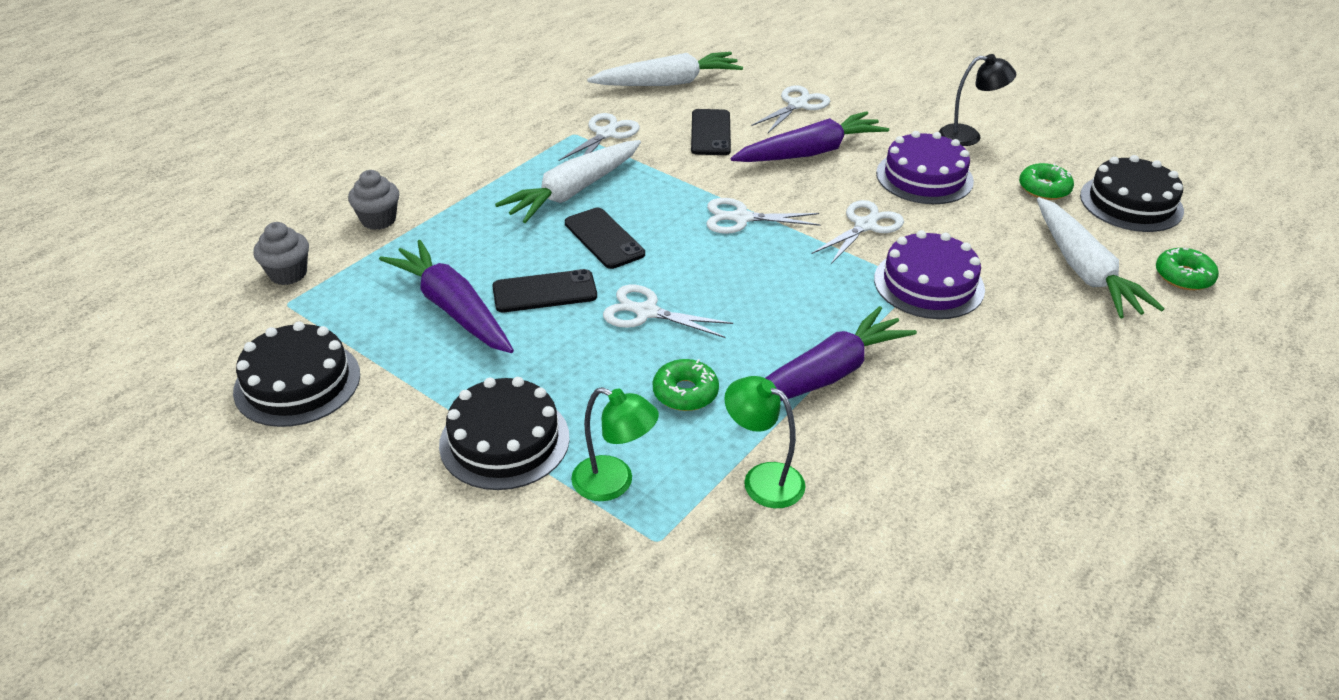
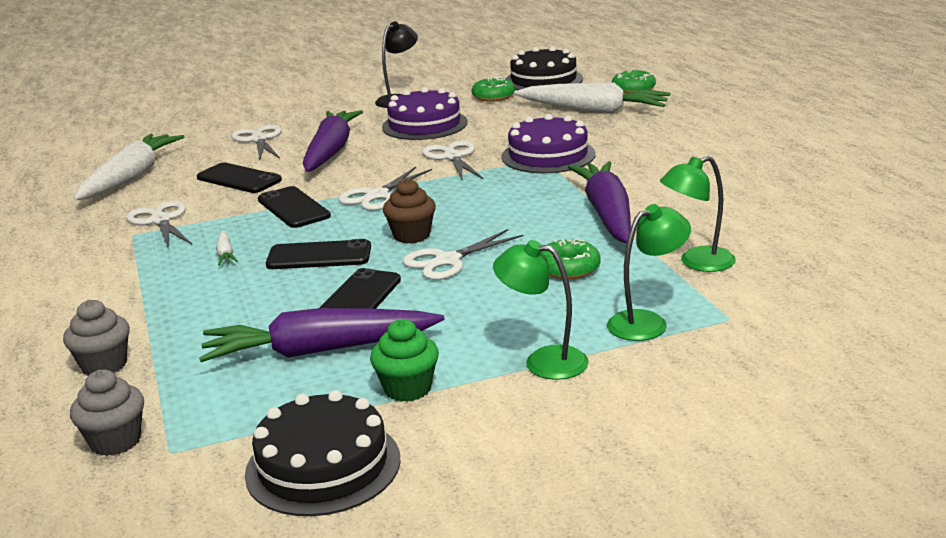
camera: 55 degrees left, 15 degrees down
(421, 380) = (407, 389): none -> green cupcake
(504, 440) = (543, 361): black cake -> green lamp
(574, 191) = (225, 254): white carrot -> white carrot, size x0.40
(679, 271) = (411, 235): none -> brown cupcake
(680, 185) = (293, 208): none -> black phone

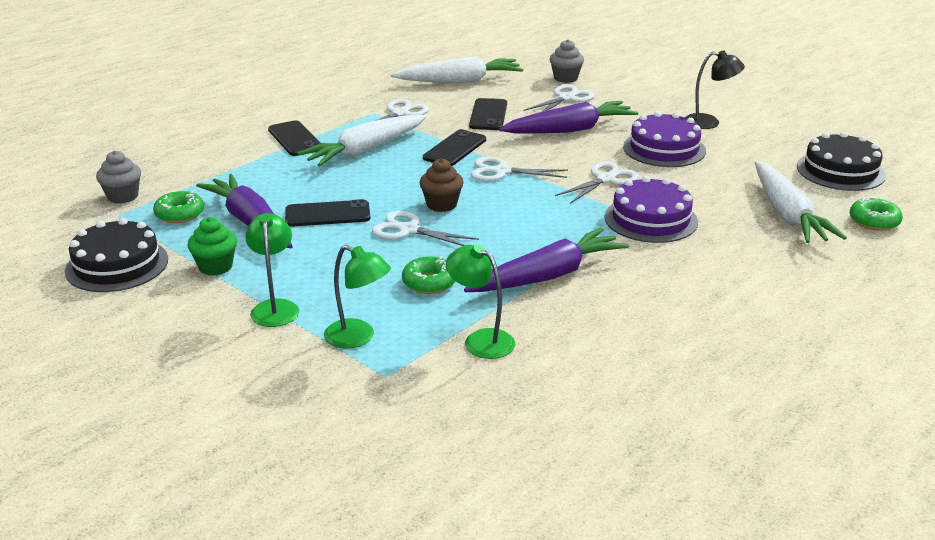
camera: 60 degrees right, 5 degrees up
(104, 365) = (202, 164): grey cupcake -> grey cupcake (565, 78)
(225, 254) = (365, 150): white carrot -> white carrot, size x2.49
(319, 256) = (384, 181): black phone -> black phone (295, 139)
(493, 96) = (766, 159): green donut -> green donut (179, 214)

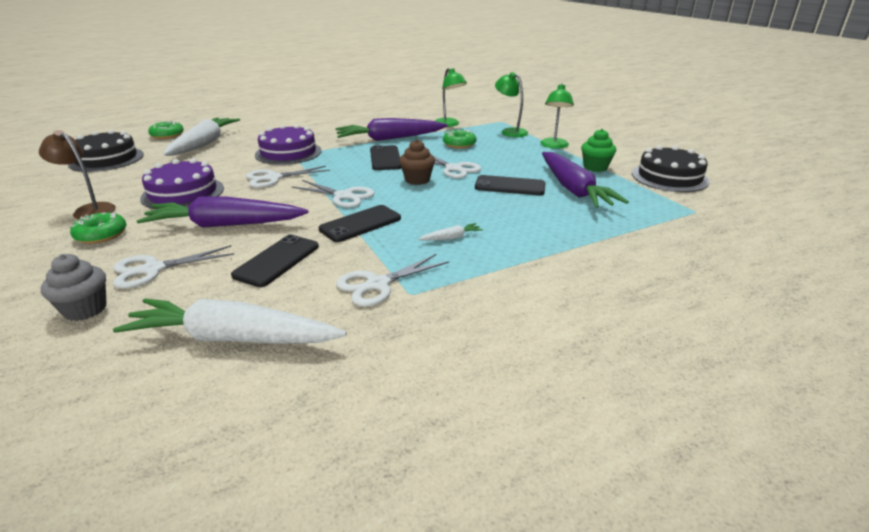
camera: 160 degrees left, 0 degrees up
(123, 196) = (704, 228): grey cupcake -> none
(179, 214) = (637, 204): green donut -> green donut (101, 235)
(295, 139) = (526, 267): black phone -> black phone (385, 158)
(365, 150) = (451, 238): white carrot -> white carrot, size x0.40
(709, 122) = (89, 210): black lamp -> brown lamp

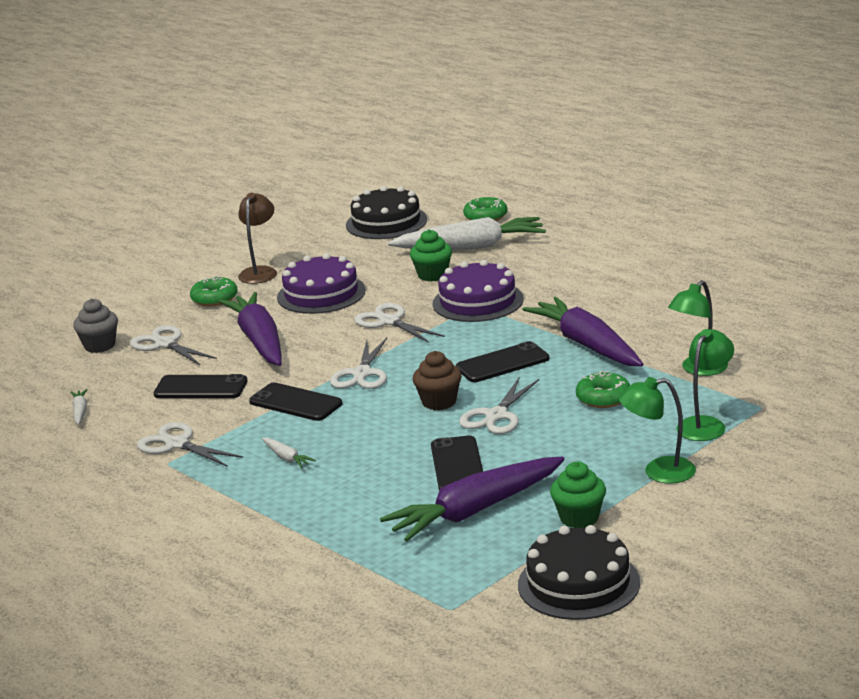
camera: 75 degrees right, 5 degrees down
(225, 158) = (432, 275): none -> green cupcake
(233, 338) = (80, 411): white carrot -> white carrot, size x0.40

